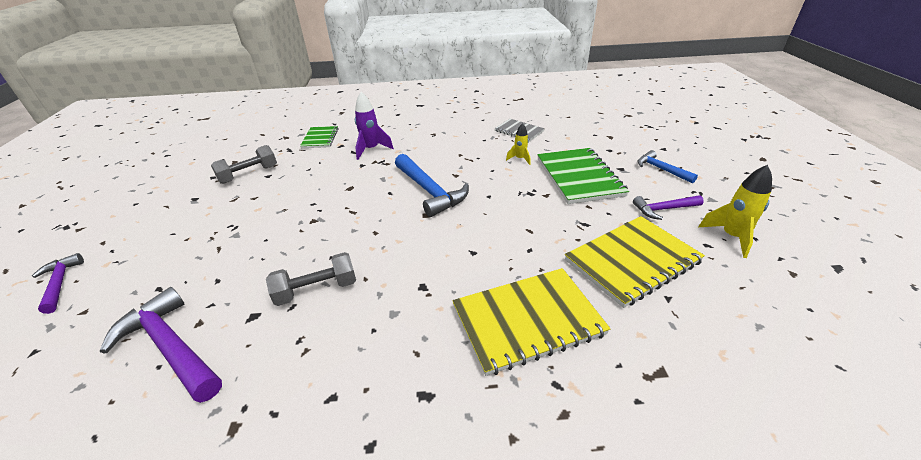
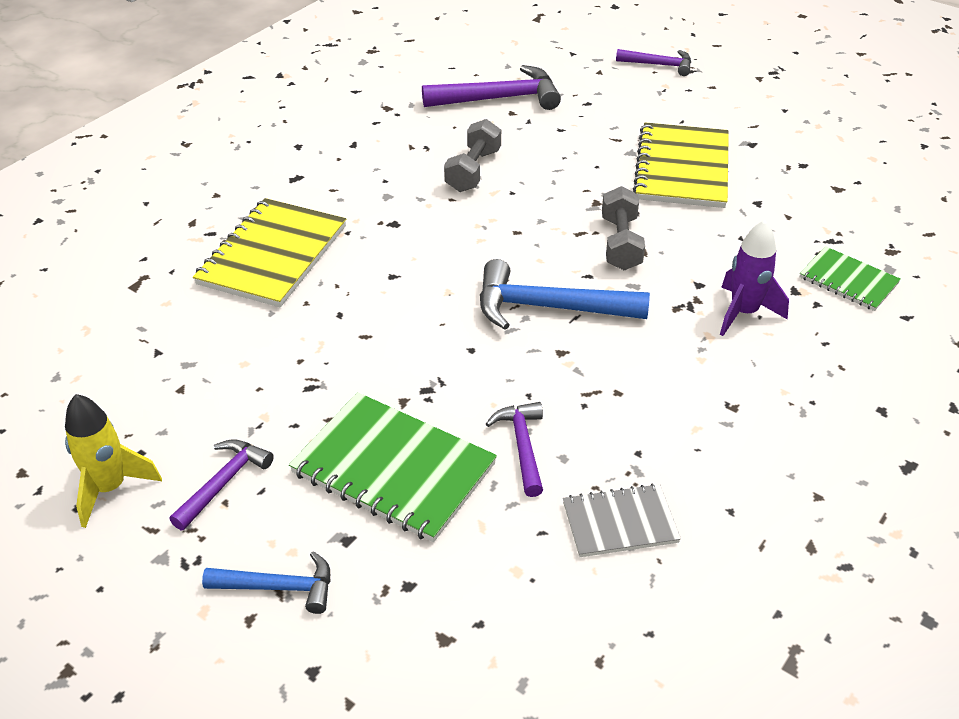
camera: 130 degrees right, 5 degrees up
(249, 174) = (779, 190): grey dumbbell -> grey dumbbell (621, 243)
(520, 159) = (522, 446): yellow rocket -> purple hammer
(632, 261) = (218, 370): yellow notebook -> yellow notebook (682, 168)

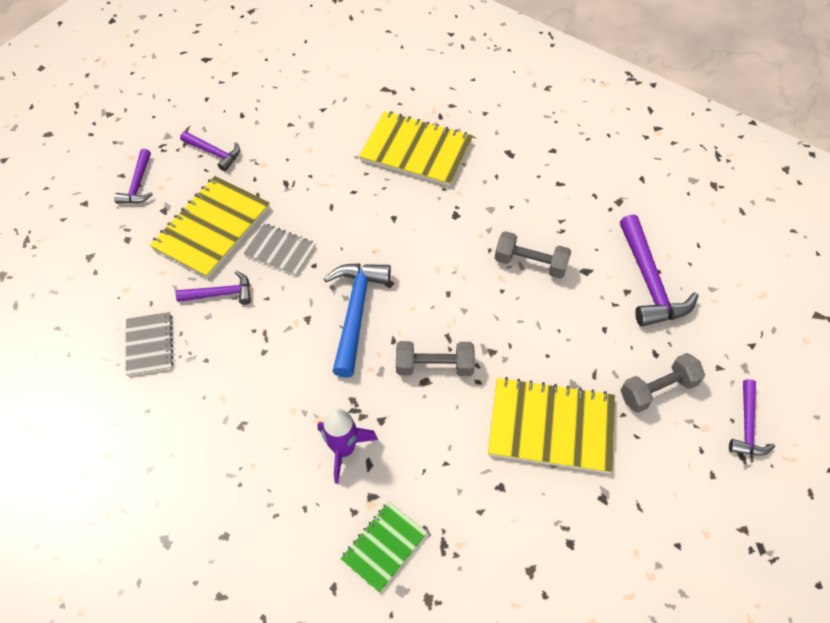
camera: 90 degrees right, 15 degrees up
(110, 488) = (217, 108): yellow rocket -> none
(278, 587) = (138, 184): blue hammer -> purple hammer
(393, 468) = (212, 228): green notebook -> yellow notebook
(444, 385) = (280, 251): none -> grey notebook
(629, 105) = (657, 390): none -> grey dumbbell

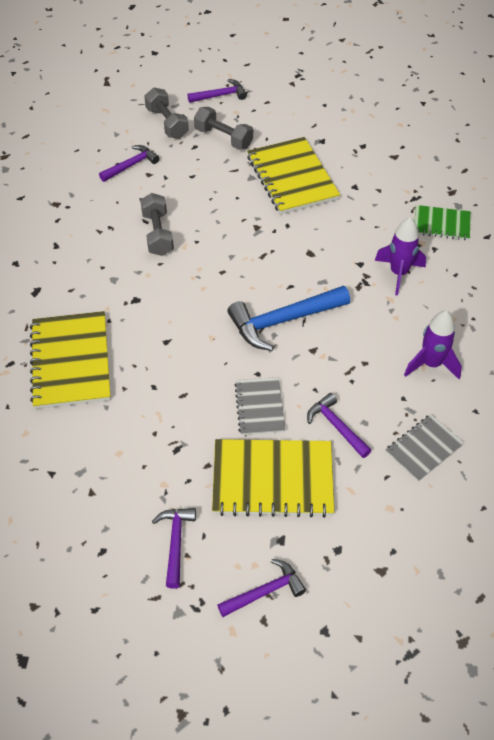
camera: 120 degrees left, 5 degrees down
(220, 406) = (431, 364): none -> purple rocket
(434, 366) = (293, 253): grey dumbbell -> grey dumbbell (167, 123)
(649, 281) = (131, 165): purple hammer -> purple hammer, size x0.59

